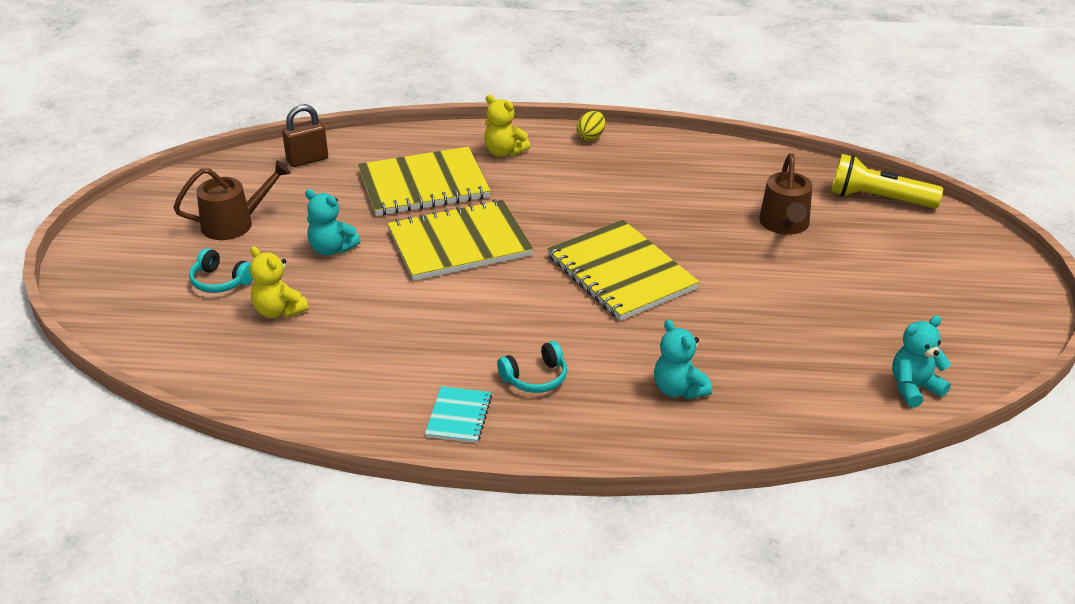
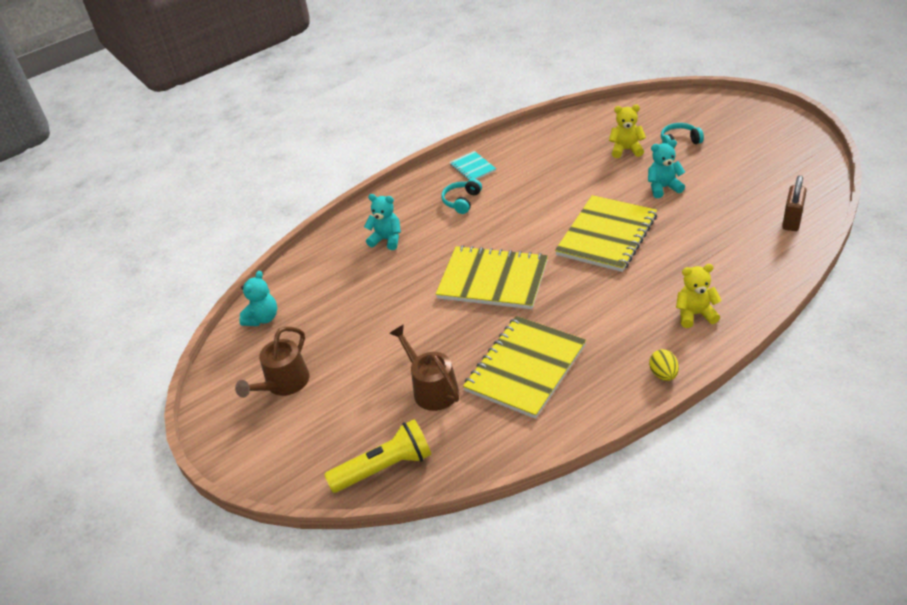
camera: 145 degrees right, 5 degrees up
(234, 223) = (738, 165): brown watering can -> brown watering can (284, 384)
(423, 185) = (695, 254): yellow notebook -> yellow notebook (525, 368)

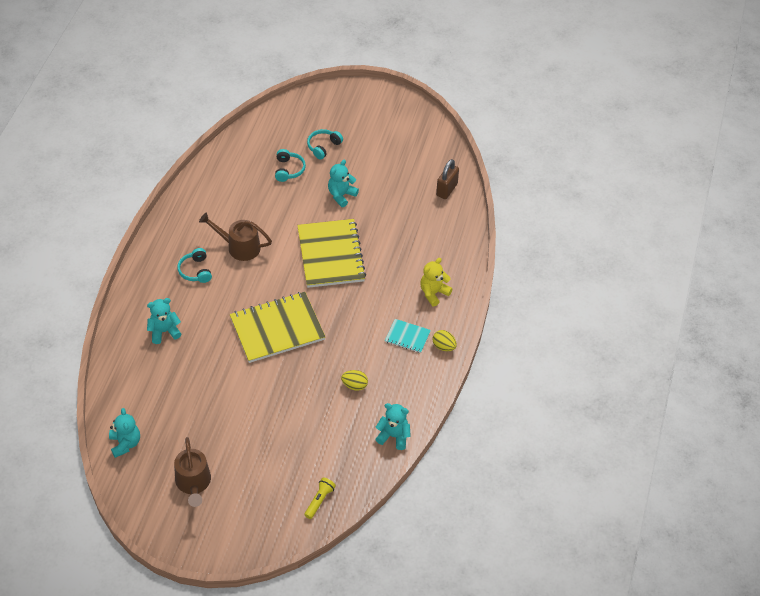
camera: 45 degrees left, 10 degrees up
(384, 468) = (319, 501): yellow flashlight -> yellow flashlight, size x0.55
(432, 389) = (304, 432): brown watering can -> brown watering can (239, 247)
(472, 167) = (177, 235): turquoise notebook -> turquoise notebook (407, 337)
(524, 442) = (394, 436): none -> turquoise teddy bear
(525, 368) = (354, 385): yellow notebook -> yellow egg
(626, 150) = (288, 170): yellow teddy bear -> turquoise headphones
(792, 221) = (446, 190): brown padlock -> brown padlock turned 45 degrees clockwise

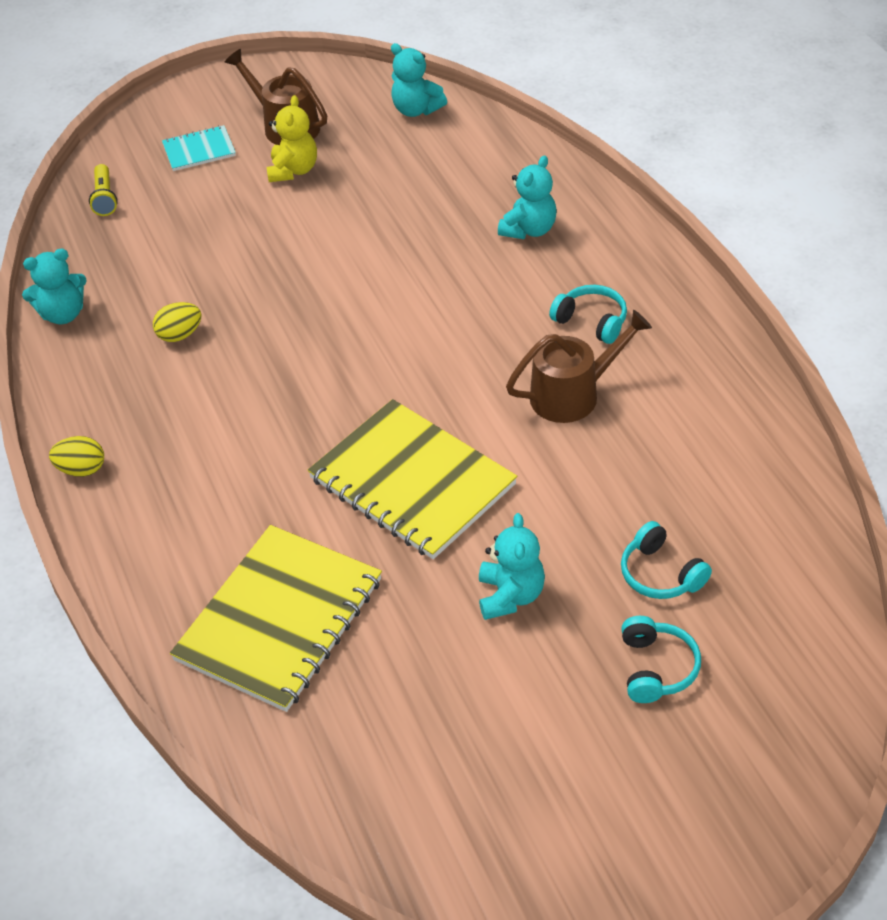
camera: 145 degrees right, 5 degrees down
(277, 329) = (374, 329): yellow notebook -> yellow notebook (279, 619)
(407, 337) = (156, 446): turquoise notebook -> turquoise notebook (199, 150)
(433, 293) = (170, 539): yellow teddy bear -> yellow teddy bear (293, 170)
(446, 190) = (319, 757): brown padlock -> none

